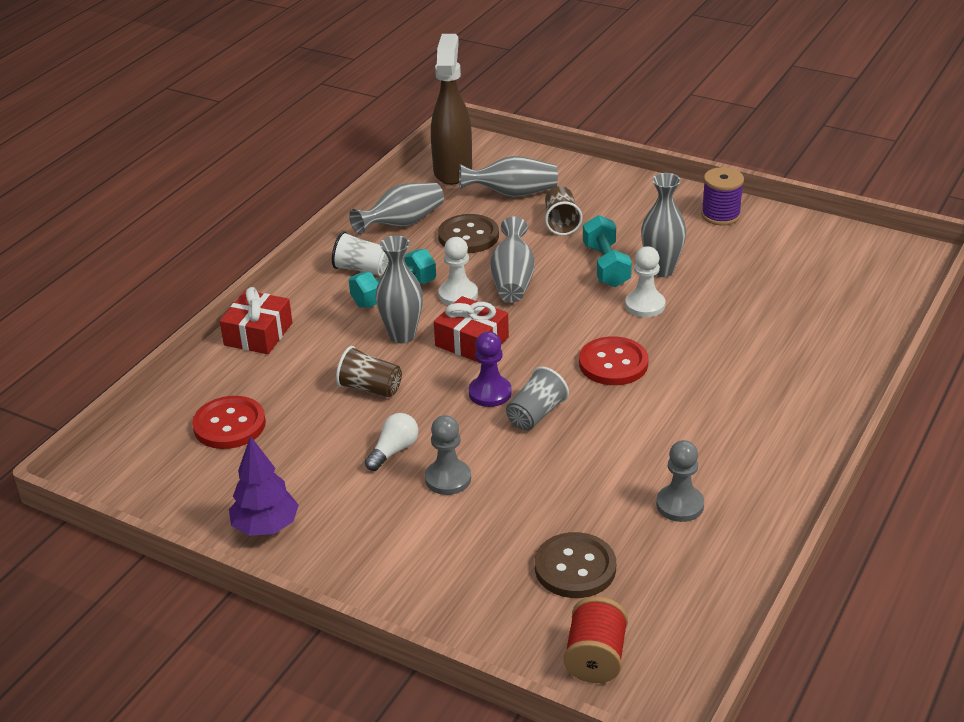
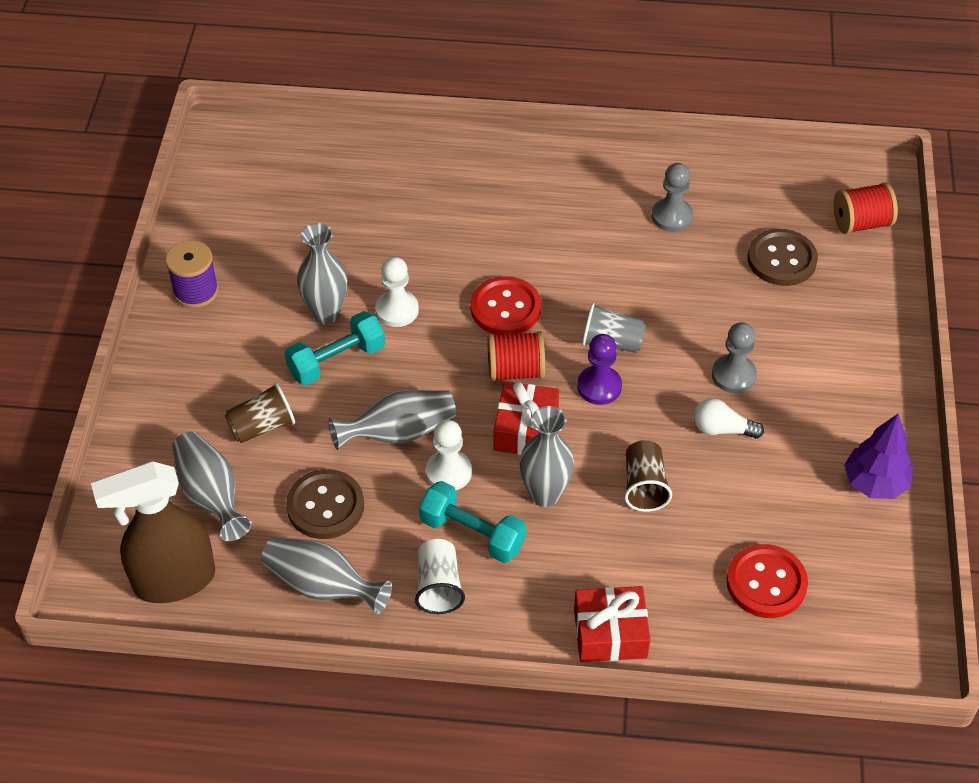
camera: 115 degrees left, 15 degrees up
(538, 352) = (515, 371): none -> red spool

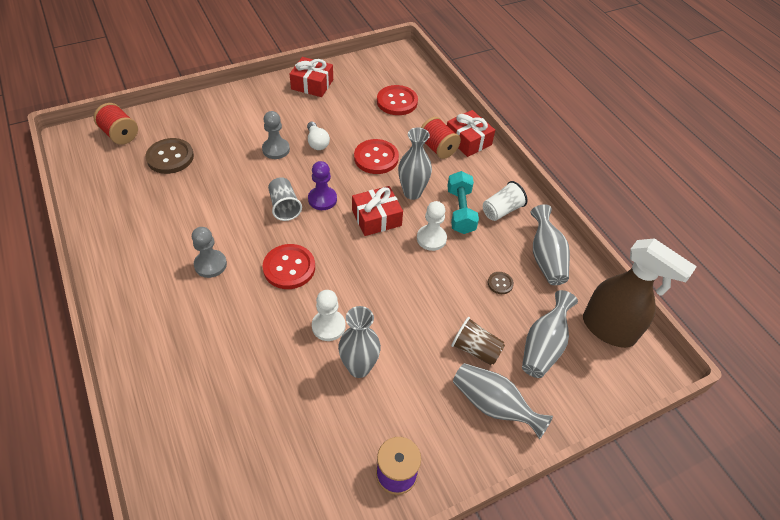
camera: 125 degrees left, 0 degrees up
(325, 506) = (500, 283): brown button -> brown button, size x0.49
(337, 361) = (395, 337): turquoise dumbbell -> none
(399, 433) = (423, 274): grey vase -> grey vase (493, 405)
(515, 371) = (337, 241): red spool -> red spool (437, 148)
(644, 486) = (376, 158): brown cup -> red button
(672, 216) = (156, 217): grey pawn -> grey pawn (210, 264)
(875, 483) = (312, 84): purple tree -> red gift

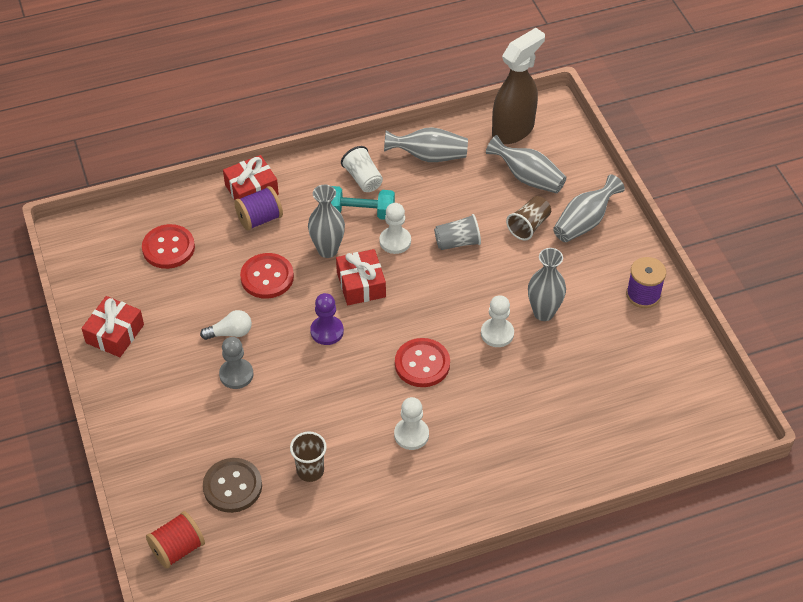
camera: 80 degrees left, 0 degrees up
(179, 200) = (310, 471): none -> brown cup
(210, 264) = (411, 435): grey pawn -> white pawn
(284, 206) = (333, 367): grey cup -> grey cup (457, 242)
(437, 148) = (259, 219): red spool -> purple spool
(500, 283) = (457, 196): brown button -> none

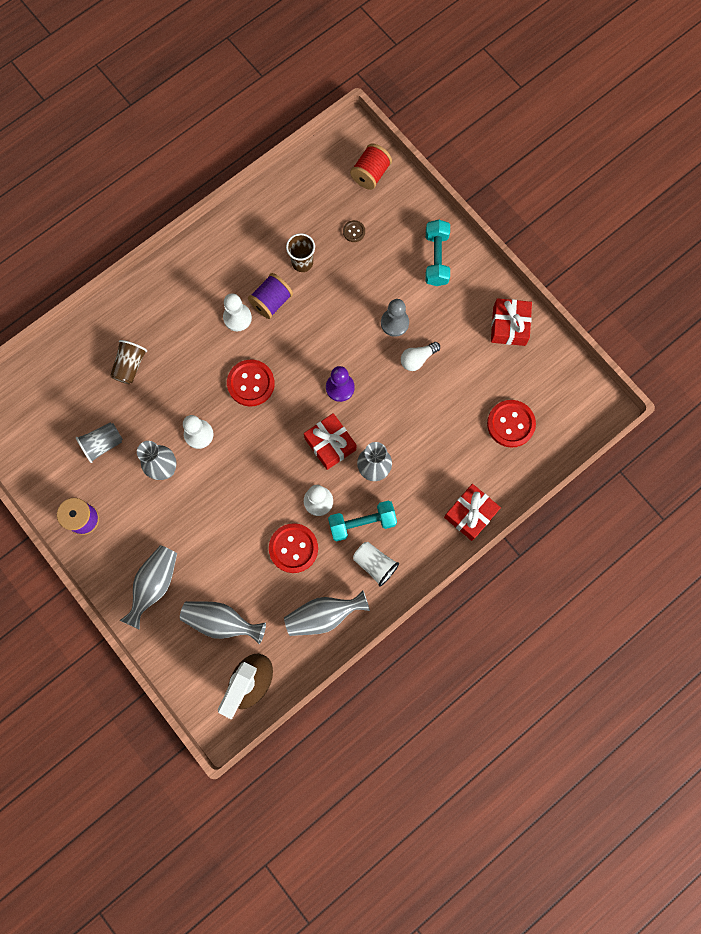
camera: 160 degrees right, 25 degrees up
(153, 426) = (436, 259): none -> turquoise dumbbell
(232, 486) = (354, 231): brown button -> brown button, size x0.49
(259, 219) = (448, 483): purple spool -> purple spool (271, 302)
(267, 277) = (412, 423): red button -> red button (293, 548)
(457, 242) = (262, 520): grey cup -> grey cup (103, 444)
(529, 226) = (204, 562): brown cup -> brown cup (130, 366)

